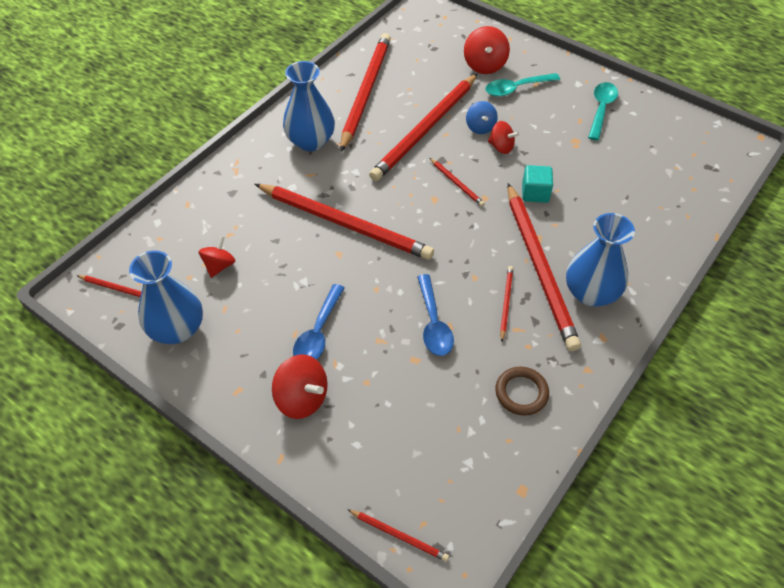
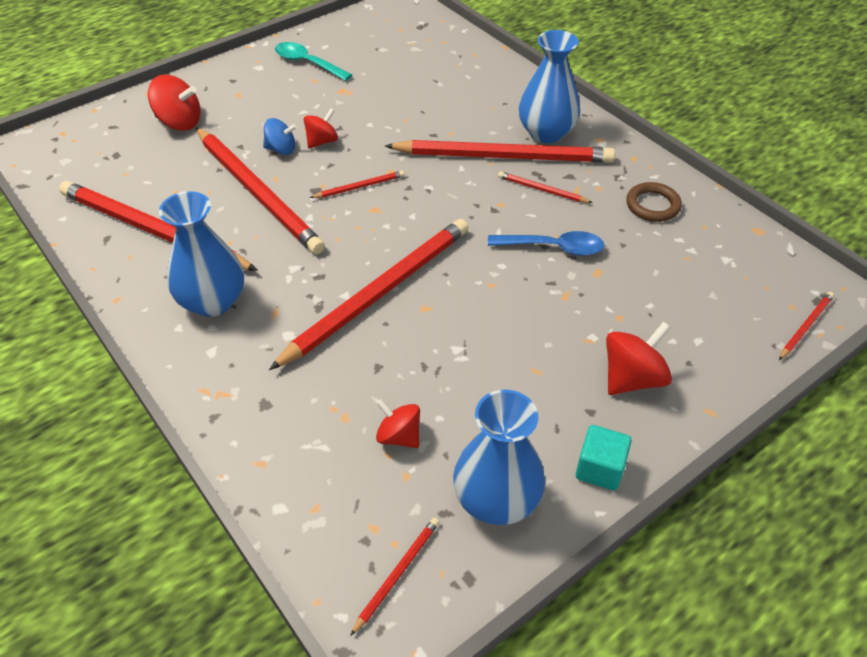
camera: 75 degrees left, 5 degrees down
(318, 332) = (541, 347): blue spoon -> none
(516, 88) = (236, 109): turquoise spoon -> none
(535, 193) = (402, 135): turquoise cube -> turquoise cube (599, 469)

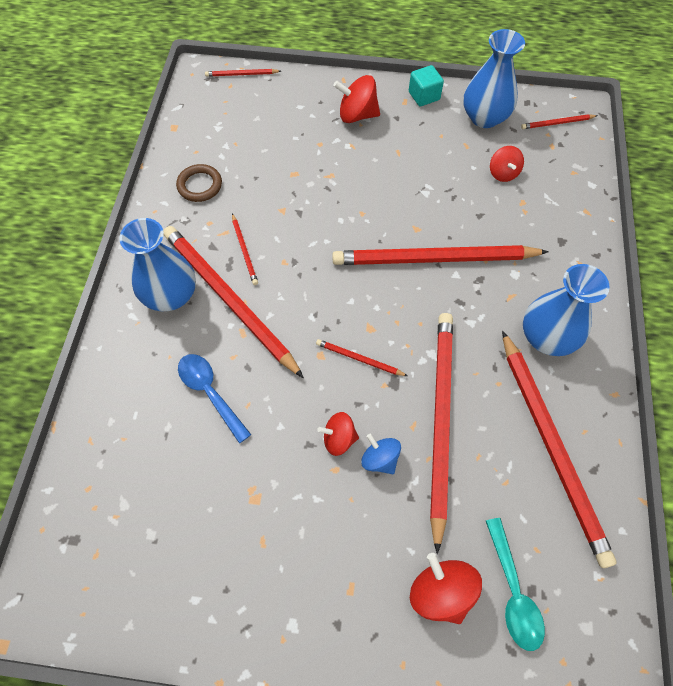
camera: 135 degrees left, 15 degrees up
(307, 63) = (241, 581): turquoise spoon -> turquoise spoon (513, 591)
(553, 247) = (296, 206): blue spoon -> blue spoon (210, 393)

